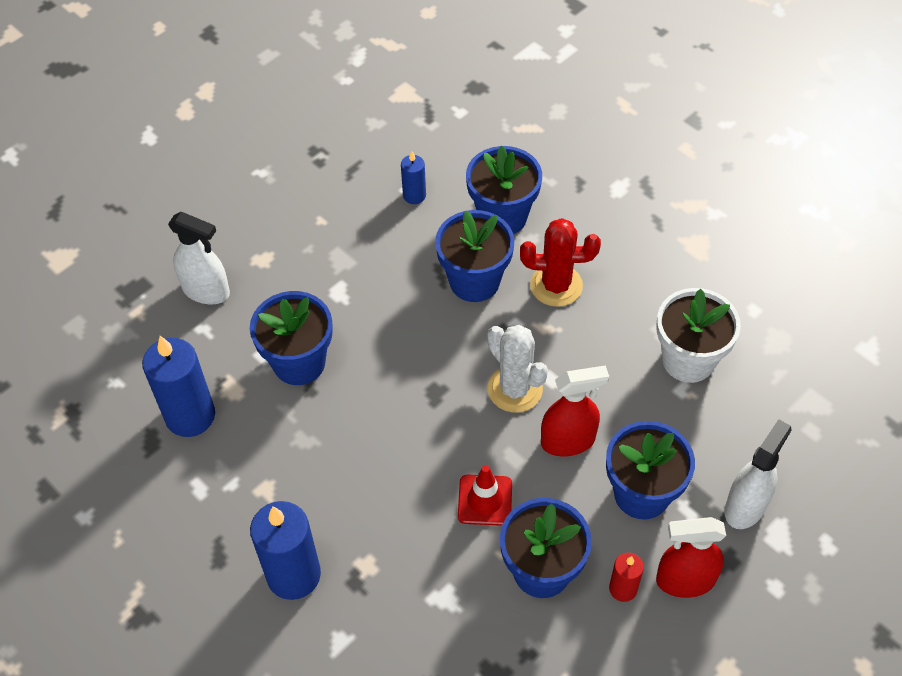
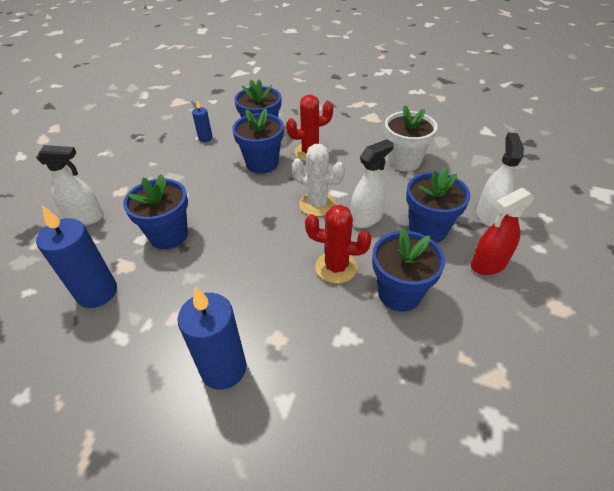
camera: 25 degrees left, 10 degrees down
(485, 500) = (336, 267): red traffic cone -> red cactus
(568, 441) = (366, 218): red spray bottle -> white spray bottle
(623, 589) = (456, 283): red candle -> none

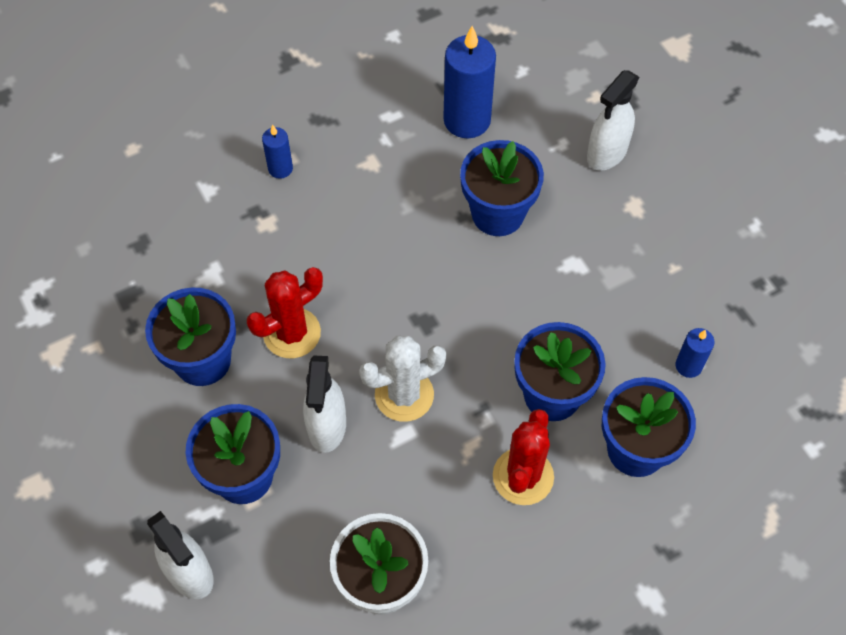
camera: 130 degrees right, 15 degrees up
(223, 368) = (280, 168): blue candle -> blue candle, size x0.51
(488, 264) = (139, 482): red spray bottle -> none

